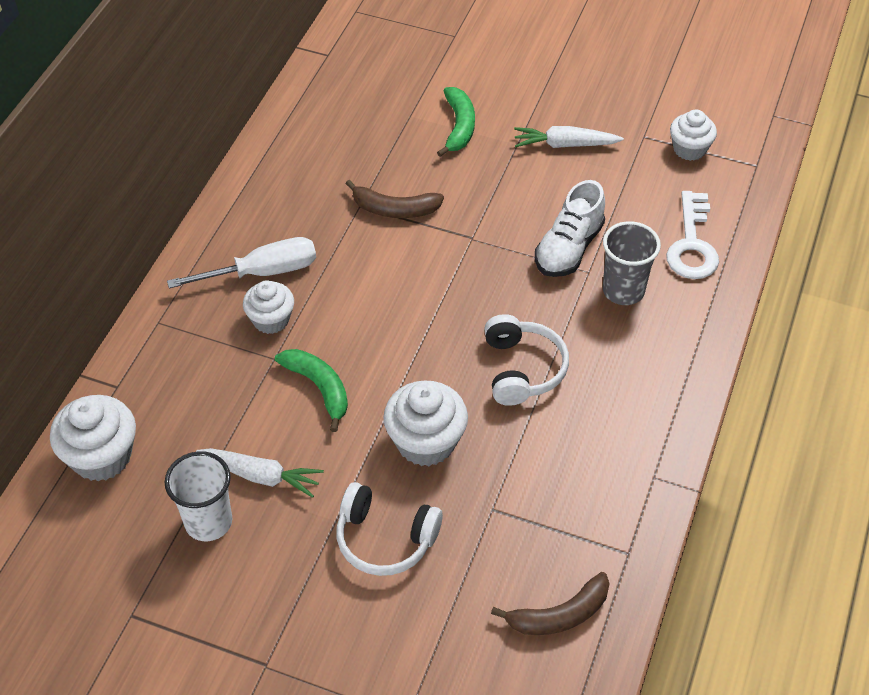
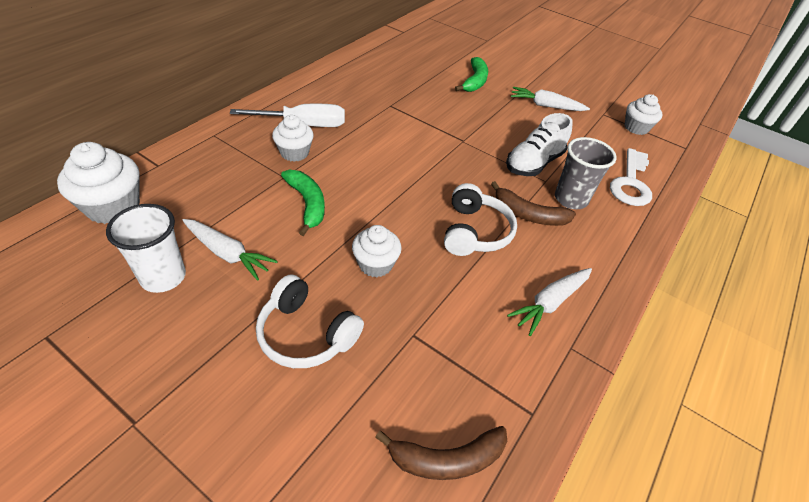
camera: 10 degrees right, 5 degrees down
(394, 209) = (413, 112): brown banana -> brown banana (528, 214)
(425, 442) = (375, 264): white cupcake -> white cupcake, size x0.66
(624, 433) = (550, 303): none -> white carrot

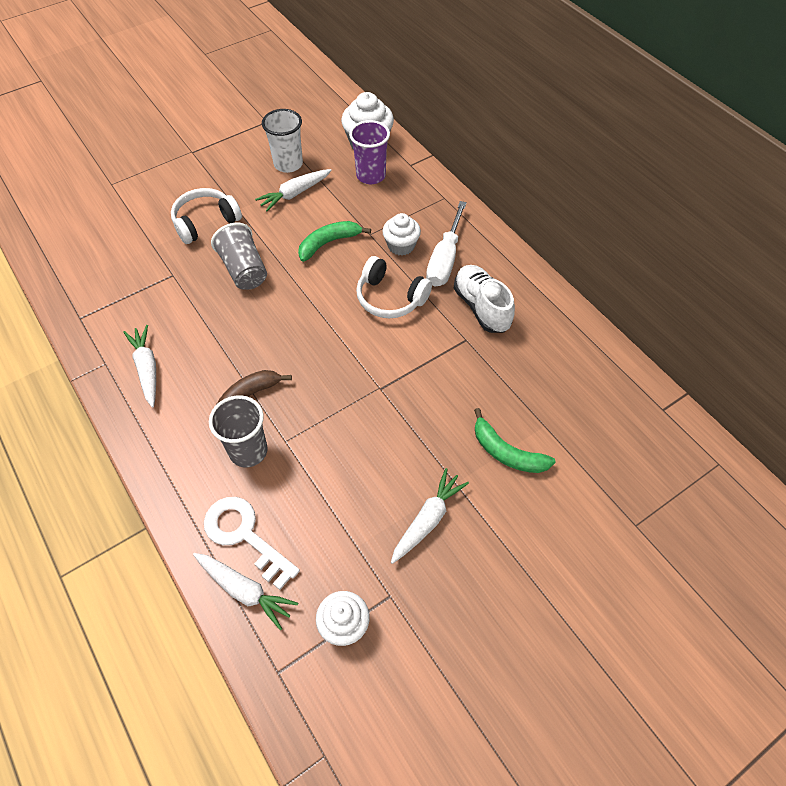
camera: 115 degrees right, 10 degrees up
(182, 193) = (371, 176): none -> purple cup
(307, 204) = (329, 243): green banana -> green banana turned 150 degrees clockwise
(375, 264) = (244, 270): white cupcake -> grey cup
(446, 459) = (86, 266): brown banana -> none
(475, 232) = (245, 346): white headphones -> white headphones (390, 298)
(534, 163) = (317, 443): white shoe -> white shoe (481, 307)
(662, 173) = (244, 590): none -> white carrot

